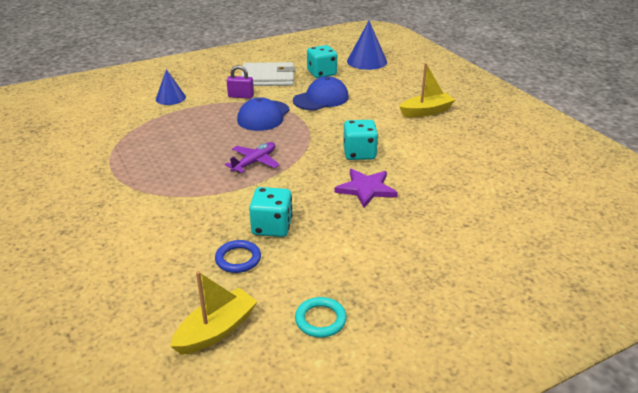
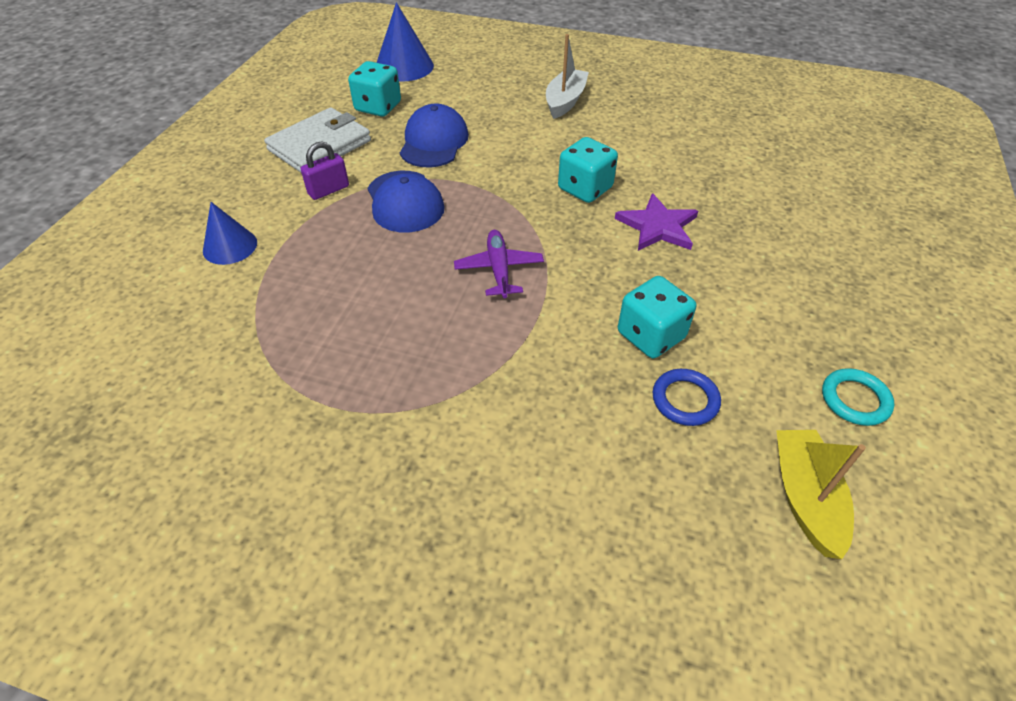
camera: 45 degrees left, 15 degrees up
(426, 111) = (565, 101): yellow boat -> white boat

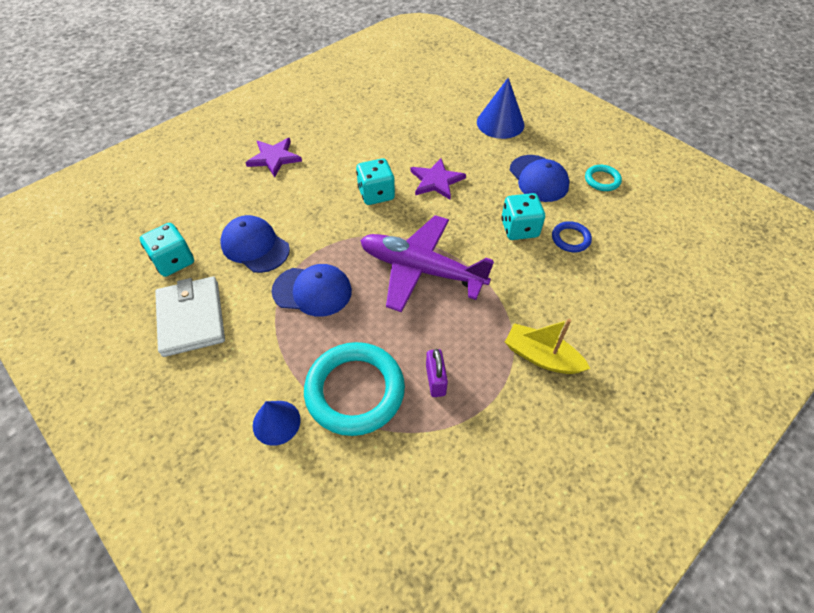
camera: 60 degrees left, 5 degrees up
(294, 285) = (355, 391): none -> turquoise ring
(328, 190) = (258, 332): purple padlock -> purple padlock (435, 380)
(404, 66) = (130, 223): blue cone -> blue cone (500, 123)
(499, 269) = (421, 270): purple plane -> purple plane, size x1.96
(565, 101) = (274, 158): white boat -> purple star
(772, 322) = (538, 178): none -> blue cap
(805, 497) = (646, 229): yellow boat -> yellow boat (541, 357)

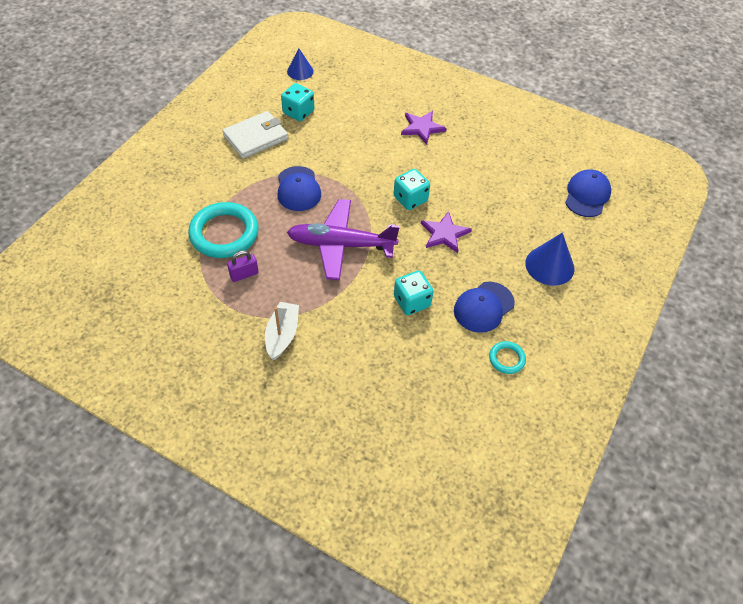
camera: 70 degrees right, 0 degrees up
(255, 246) = (327, 147): blue cap -> blue cap (587, 195)
(276, 422) = (192, 202): blue cone -> blue cone (300, 71)
(421, 270) = (341, 245): purple plane -> purple plane turned 90 degrees counterclockwise
(541, 357) = (282, 335): yellow boat -> white boat
(570, 239) = (415, 341): blue ring -> none

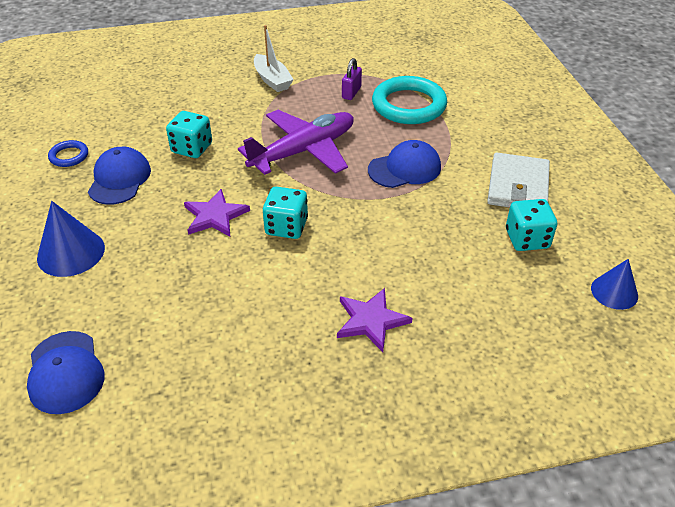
camera: 140 degrees right, 10 degrees down
(298, 189) = (404, 168): blue cap -> blue cap turned 120 degrees clockwise
(506, 359) = (69, 156): turquoise ring -> blue ring

